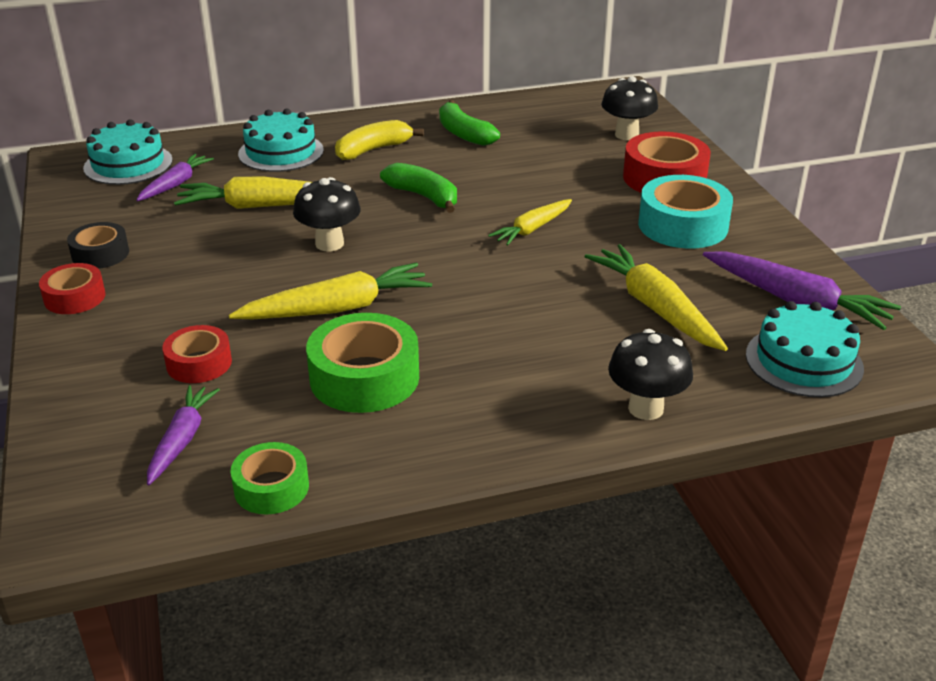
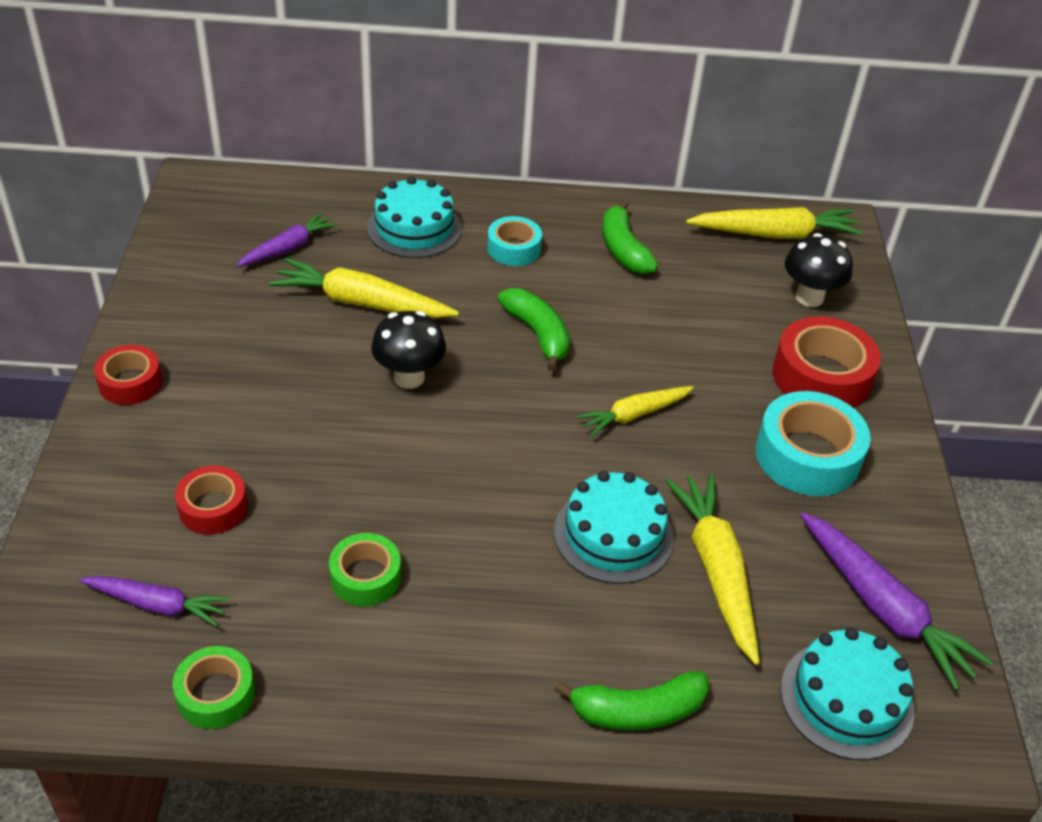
camera: 15 degrees right, 10 degrees up
(100, 254) = (177, 329): black tape -> none
(128, 164) = (252, 206): turquoise cake -> turquoise cake (613, 535)
(182, 440) = (157, 605): purple carrot -> purple carrot turned 75 degrees clockwise
(337, 308) = (378, 472): yellow carrot -> yellow carrot (775, 234)
(364, 377) = (365, 577): green tape -> green tape, size x0.60
(373, 149) = (513, 249): yellow banana -> turquoise tape
(645, 408) = (637, 711): black mushroom -> green banana

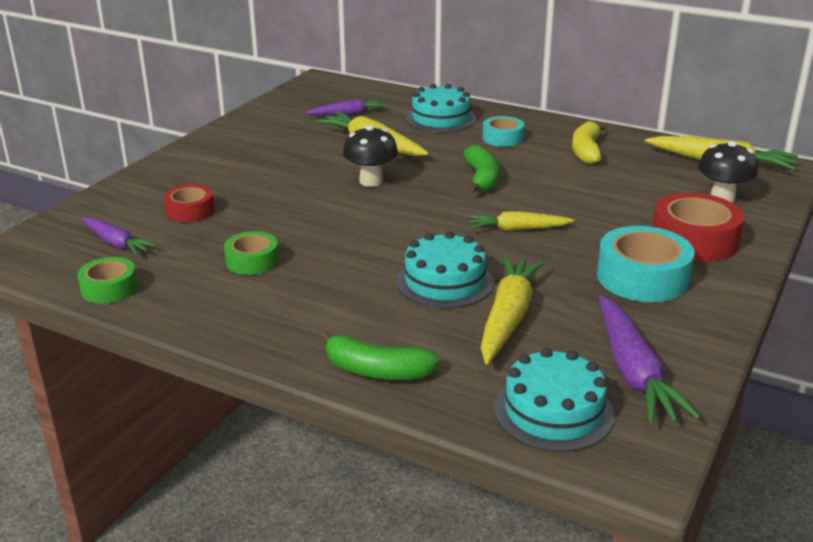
camera: 30 degrees right, 15 degrees down
(130, 383) = (196, 152): red tape -> none
(623, 249) = (586, 151): green banana -> yellow banana

